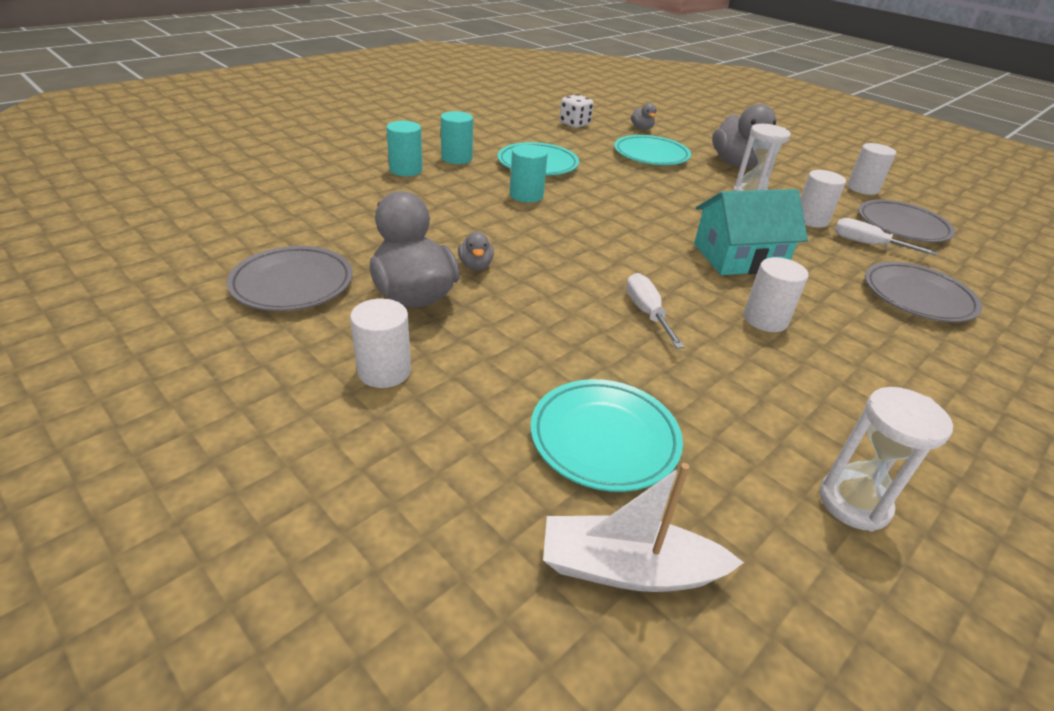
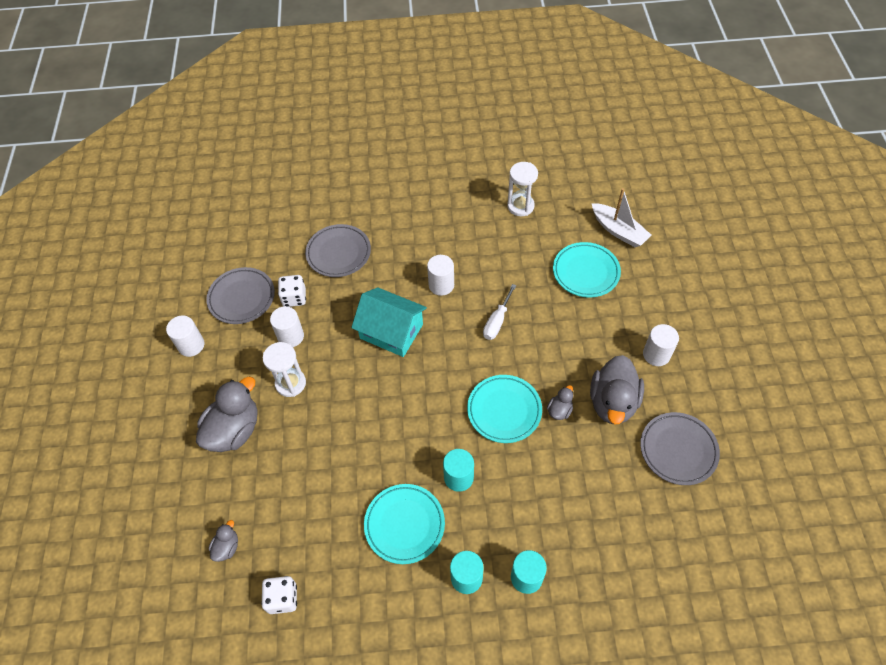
camera: 135 degrees left, 20 degrees up
(651, 155) = (287, 486): turquoise plate -> turquoise plate (504, 410)
(867, 244) = (294, 298): white screwdriver -> white dice

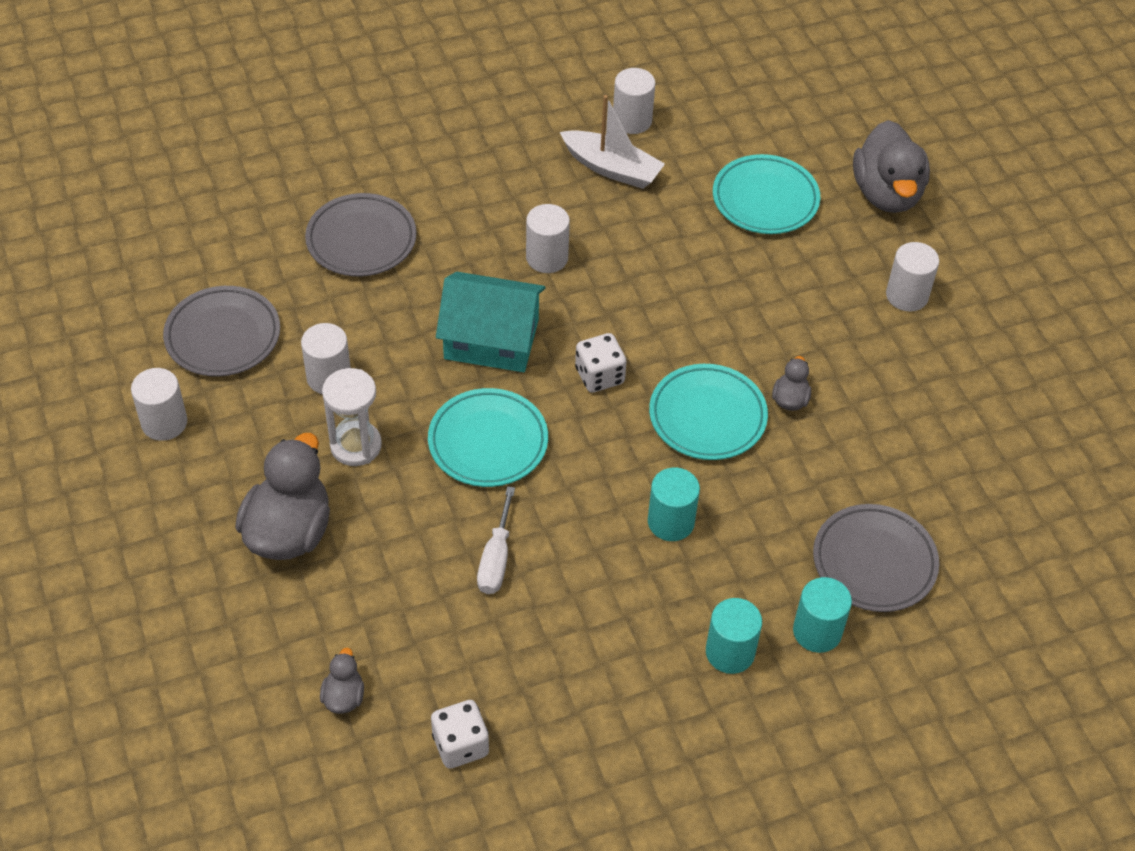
camera: 20 degrees left, 5 degrees down
(294, 298) = (312, 319): white dice -> white dice (599, 376)
(404, 525) = (612, 603): turquoise plate -> turquoise plate (488, 442)
(497, 321) = (653, 294): white screwdriver -> white screwdriver (496, 559)
(520, 206) = (632, 120): white hourglass -> white cylinder
(613, 402) = (864, 373): grey duck -> grey duck (887, 193)
(618, 231) = (795, 132): white boat -> white boat (612, 168)
(678, 450) = (978, 418): grey plate -> grey plate (874, 562)

